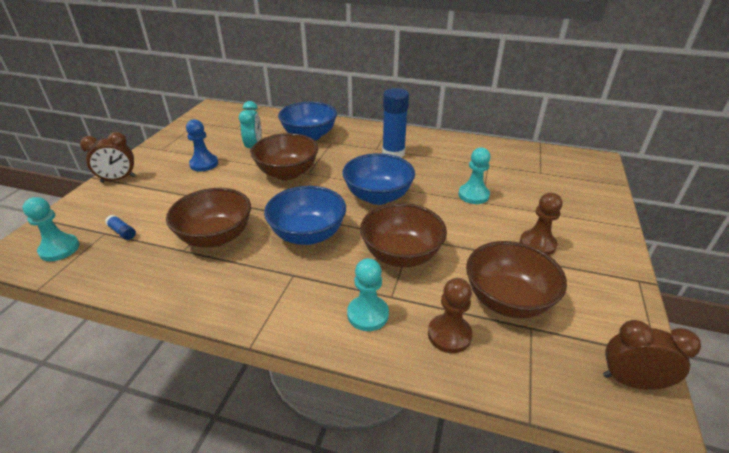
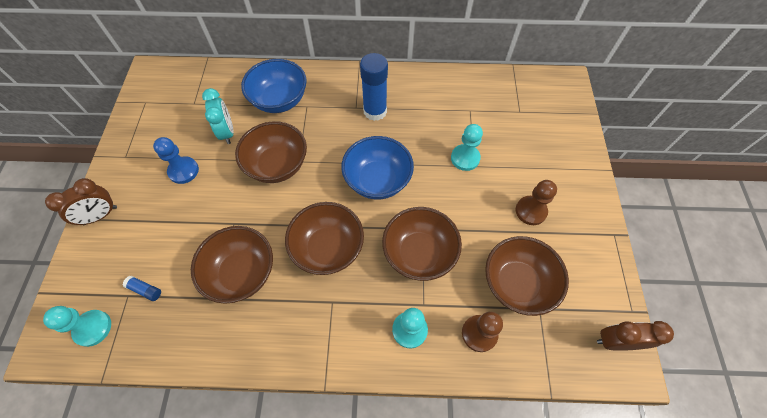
camera: 15 degrees left, 25 degrees up
(308, 234) = (328, 248): blue bowl -> brown bowl

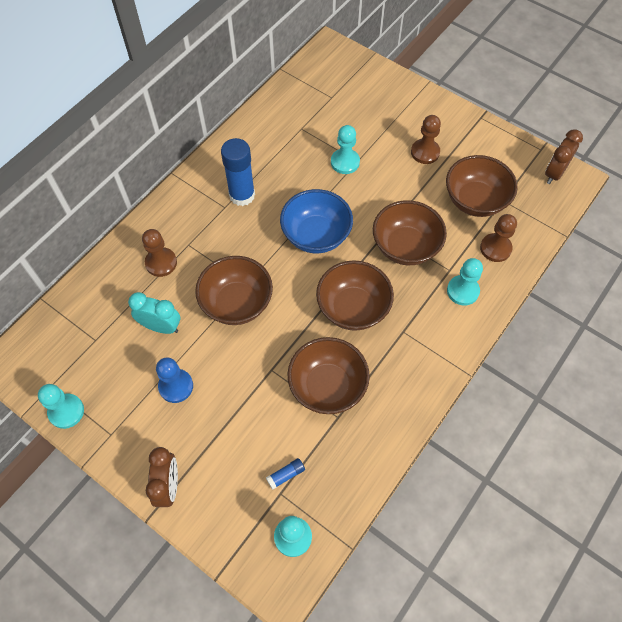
camera: 55 degrees left, 0 degrees up
(130, 122) = (66, 411): none -> turquoise pawn
(279, 100) = (161, 263): blue bowl -> brown pawn

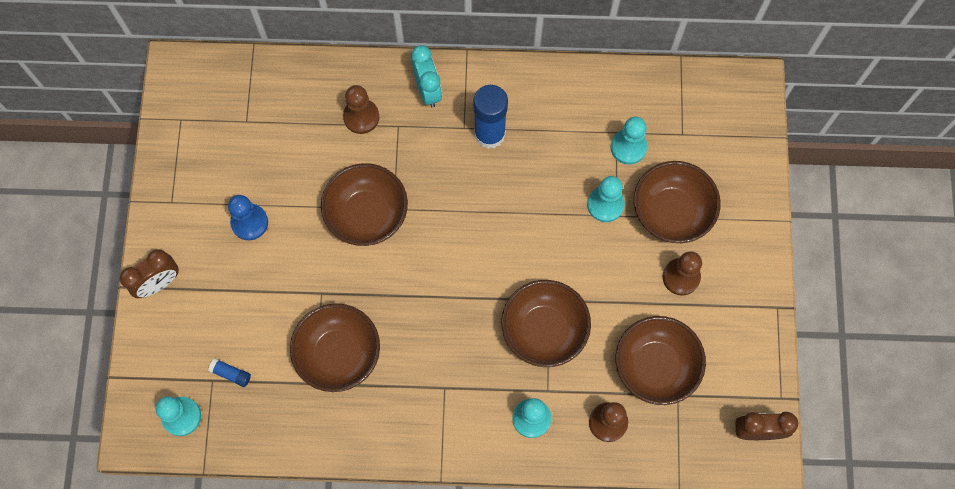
camera: 55 degrees right, 10 degrees up
(66, 411) = (167, 150): turquoise pawn -> turquoise pawn (628, 147)
(161, 326) = (297, 166): turquoise clock -> turquoise clock (427, 90)
(316, 235) = (494, 236): blue bowl -> none
(353, 308) = (437, 324): brown bowl -> brown bowl (671, 212)

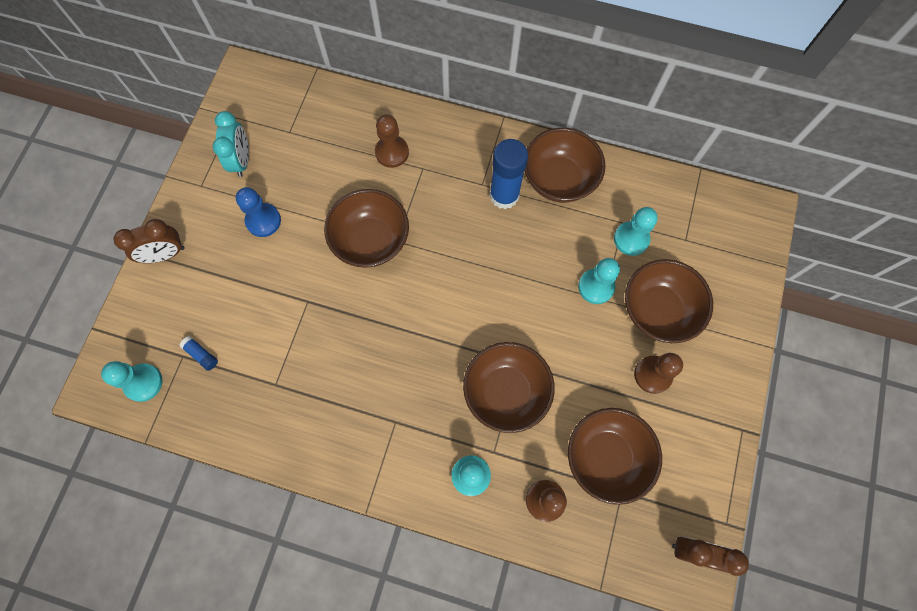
camera: 15 degrees right, 0 degrees up
(339, 354) = (306, 363): brown bowl -> brown bowl (559, 179)
(427, 90) = (458, 143): turquoise clock -> turquoise clock (242, 160)

